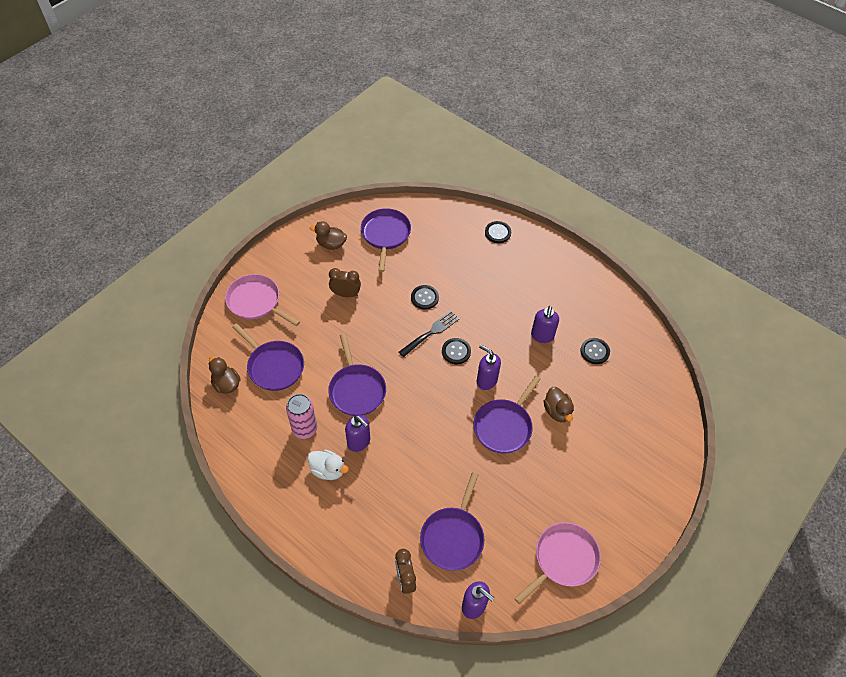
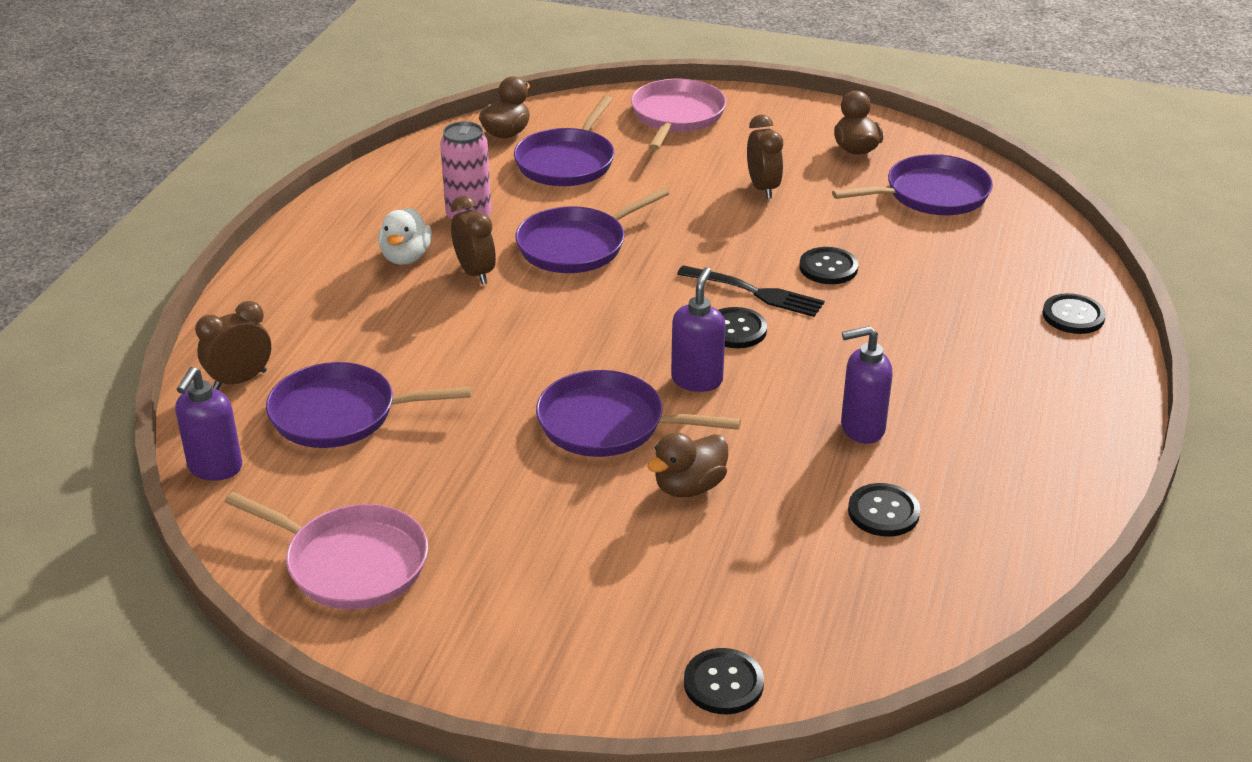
camera: 70 degrees right, 20 degrees down
(359, 442) = (475, 273): purple soap dispenser -> brown clock
(671, 443) = (723, 683): none -> black button

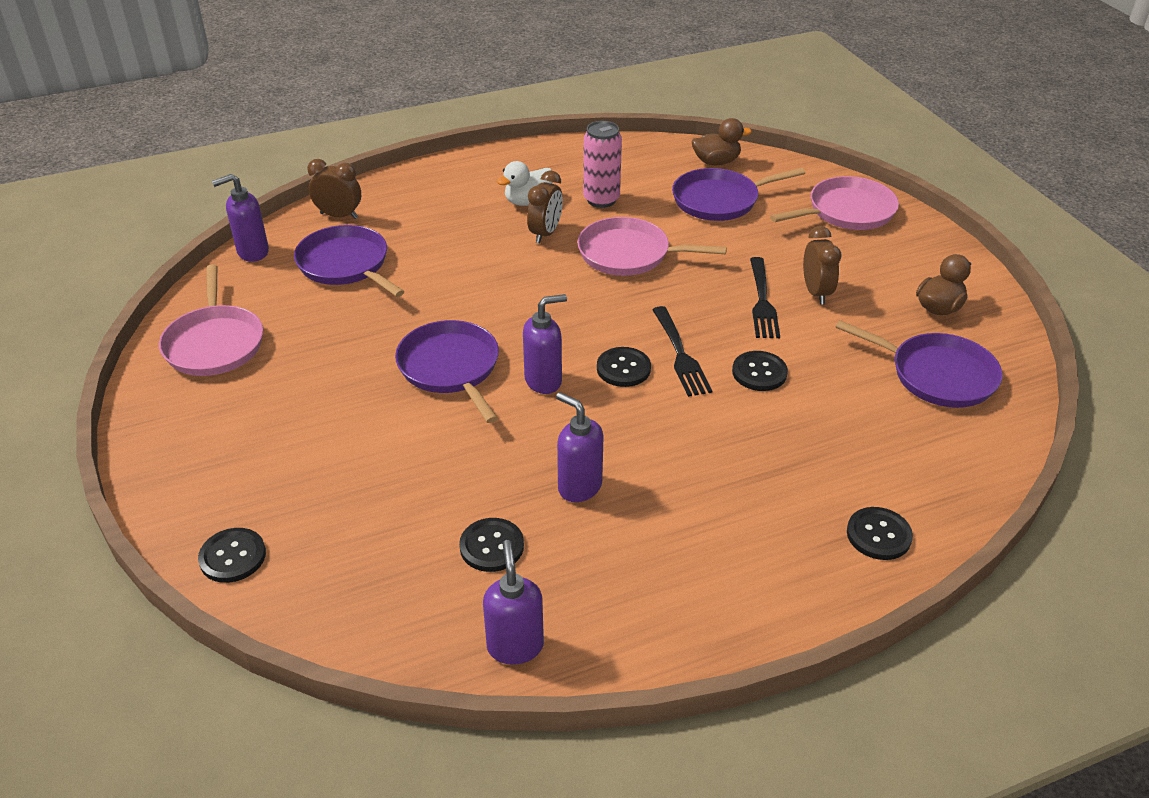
camera: 50 degrees right, 5 degrees up
(576, 246) = (629, 254): purple pan -> pink pan
(689, 487) = (422, 437): brown duck -> none
(738, 217) = (762, 301): none -> black fork
(763, 188) = (816, 292): brown clock -> brown clock turned 45 degrees counterclockwise
(1016, 554) = (515, 646): none -> purple soap dispenser

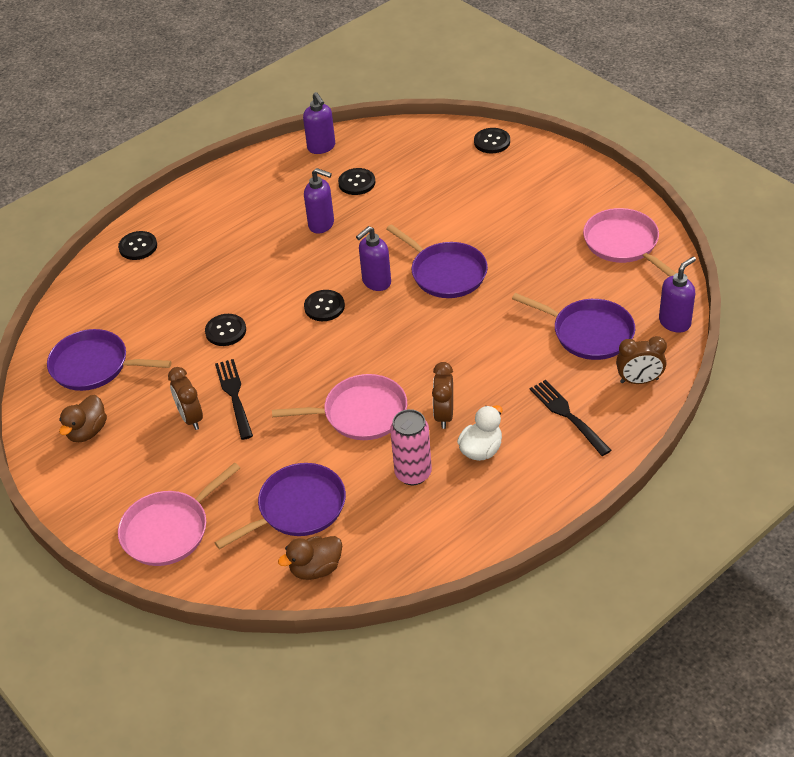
camera: 165 degrees right, 5 degrees up
(680, 354) = (287, 329): black fork -> black fork (568, 416)

